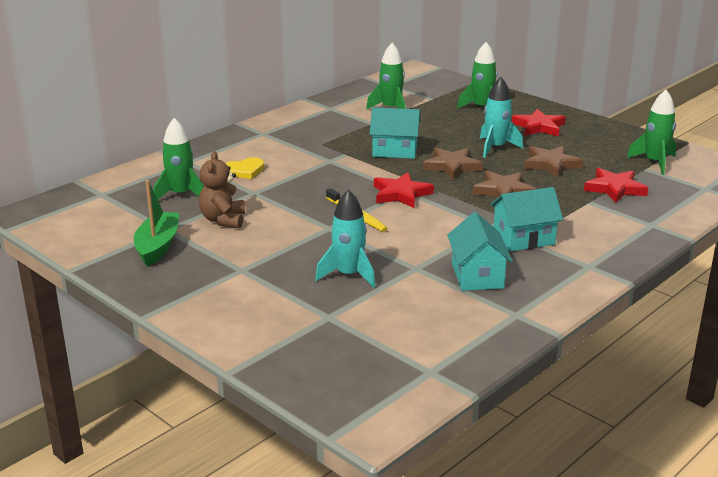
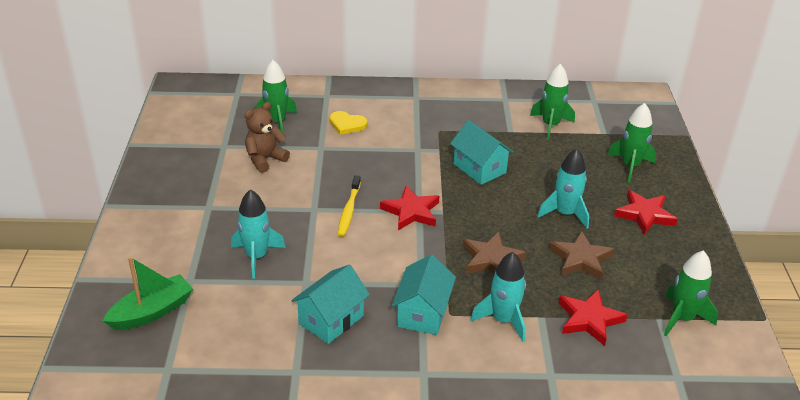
camera: 45 degrees right, 10 degrees up
(158, 246) = (197, 156): green boat -> green boat (152, 312)
(452, 166) = (495, 210): brown star -> none
(523, 239) = (423, 313): turquoise house -> turquoise house turned 75 degrees clockwise
(574, 215) = (503, 320): none -> turquoise rocket

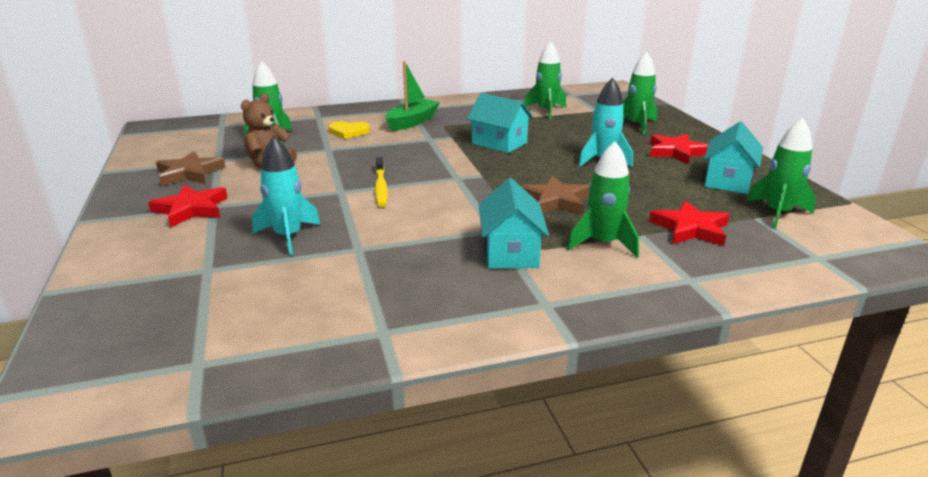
camera: 15 degrees left, 10 degrees down
(152, 312) = (160, 307): green boat -> green boat (412, 122)
(331, 320) = (405, 275): turquoise house -> turquoise house (728, 181)
(411, 212) = (449, 179): red star -> red star (191, 209)
(503, 320) = (603, 243): turquoise rocket -> green rocket
(580, 259) = (644, 188): brown star -> brown star (189, 173)

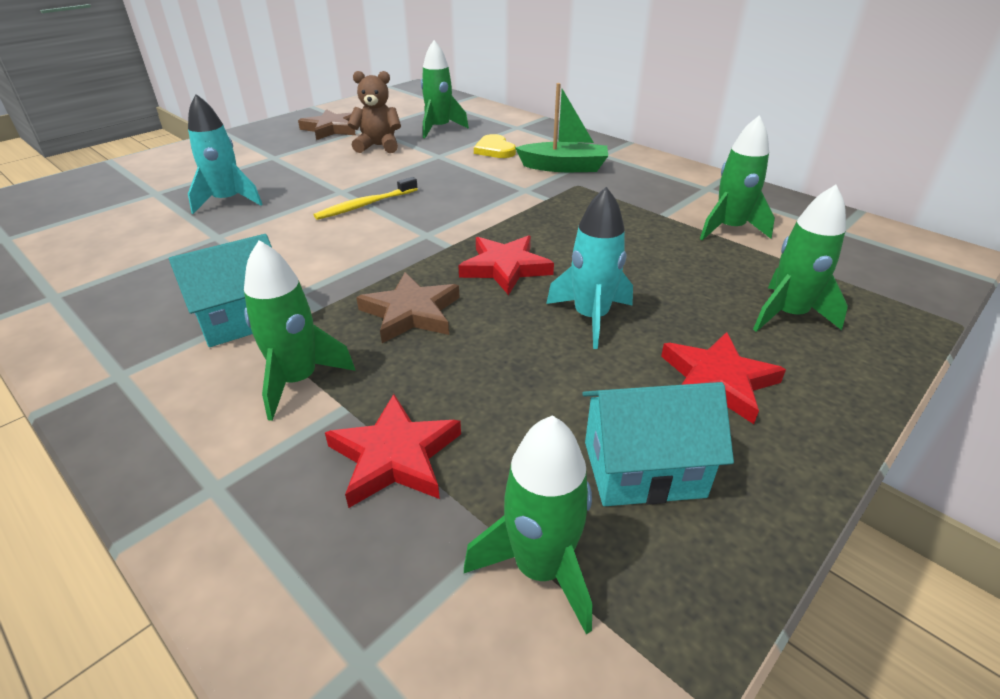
camera: 60 degrees right, 10 degrees up
(191, 209) = (262, 152): red star -> red star (505, 268)
(499, 143) = (563, 229): turquoise house -> none

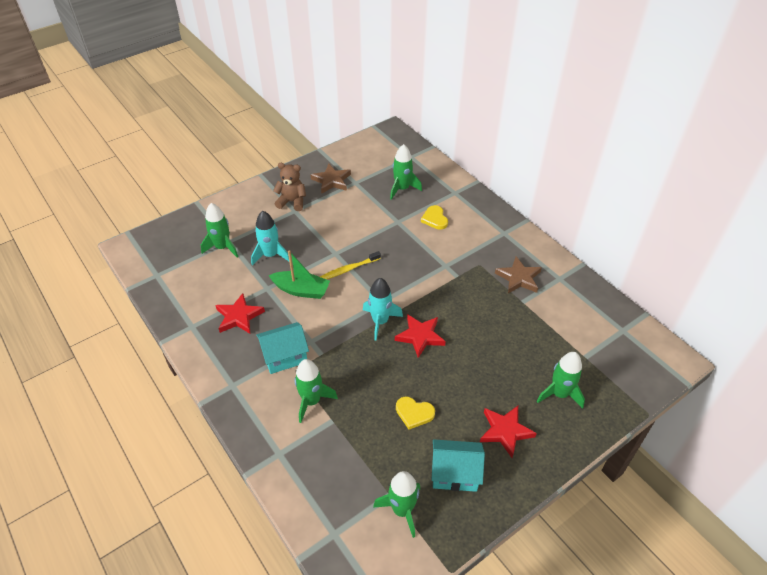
camera: 10 degrees right, 10 degrees up
(378, 146) = (360, 206): brown teddy bear -> brown teddy bear (292, 202)
(395, 456) = (352, 450): red star -> red star (239, 316)
(411, 312) = (367, 364): brown star -> brown star (518, 278)
(522, 374) = (414, 413): none -> yellow heart
(564, 167) = (475, 244): green boat -> green boat (301, 290)
(591, 317) = (456, 381): turquoise rocket -> turquoise rocket (380, 321)
(729, 229) = (557, 320): green rocket -> green rocket (222, 247)

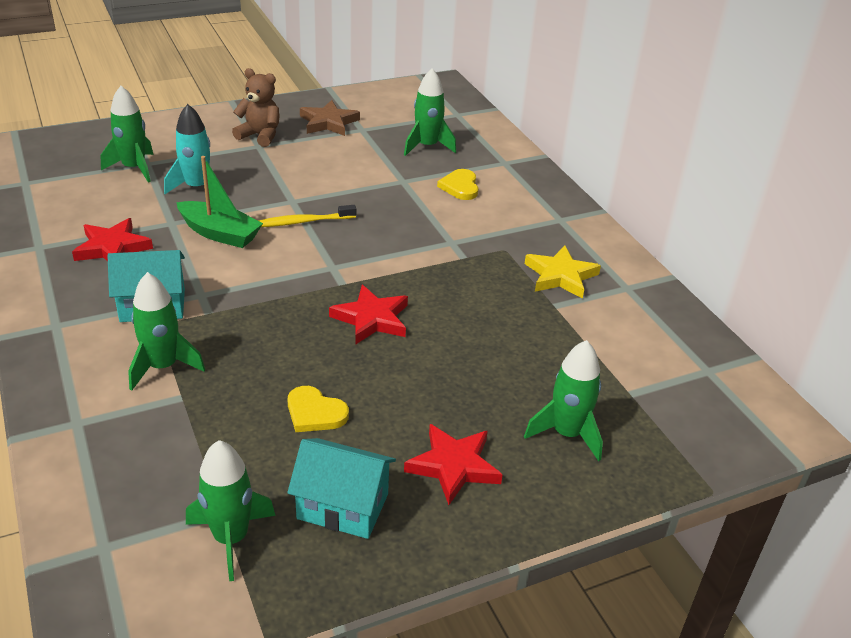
camera: 10 degrees right, 10 degrees down
(380, 321) = (318, 290): turquoise rocket -> none
(518, 278) = (560, 276): brown star -> yellow star

